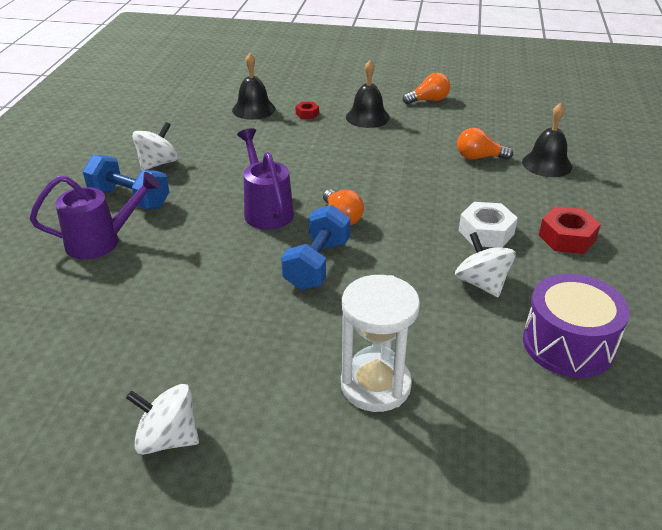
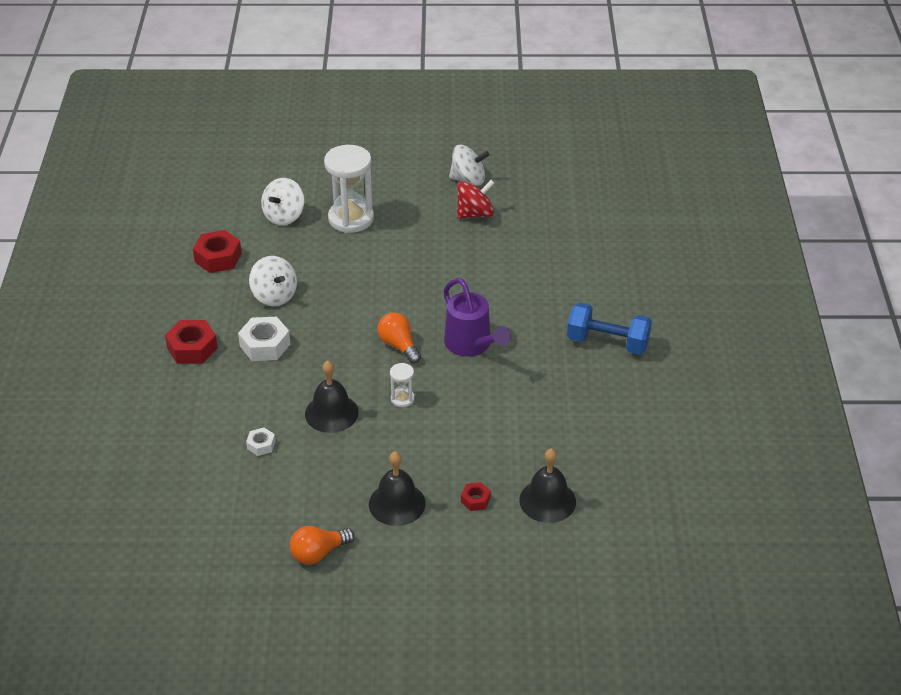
camera: 170 degrees right, 5 degrees up
(101, 242) = (600, 295): purple watering can -> none
(158, 163) = (609, 391): white spinning top -> white spinning top (284, 216)
(188, 369) = (475, 214): none -> red spinning top
(317, 264) = (409, 296): blue dumbbell -> none
(348, 176) = (402, 399): none -> white hourglass
(479, 157) = (261, 445): orange light bulb -> white nut
(547, 164) = (186, 444): black bell -> black bell (331, 413)
(568, 344) = (218, 258): purple drum -> red nut

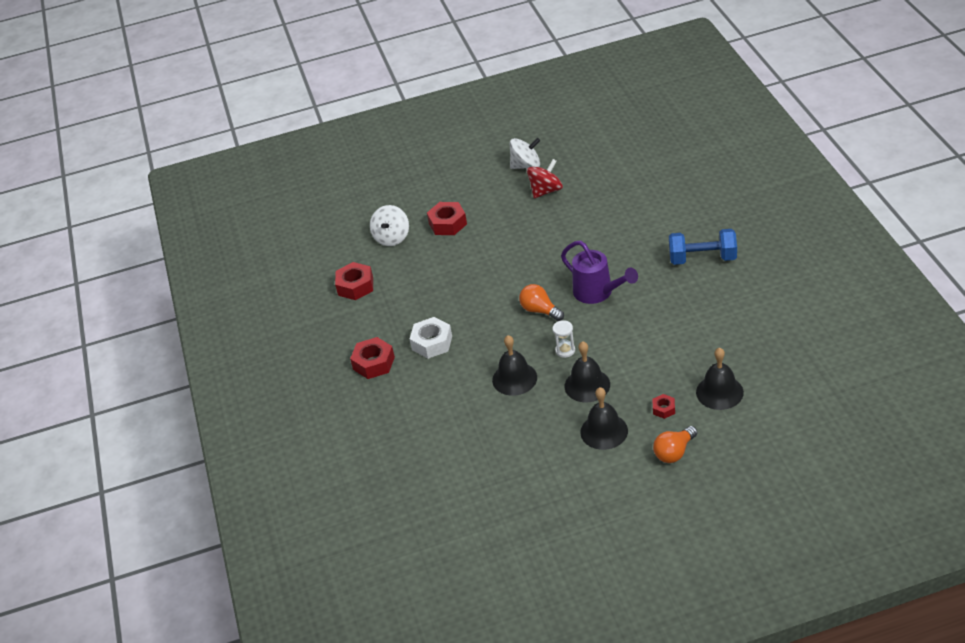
camera: 10 degrees left, 0 degrees up
(261, 445) = (471, 420): white nut -> none
(274, 296) = (418, 302): white spinning top -> none
(318, 553) = (562, 488): orange light bulb -> orange light bulb (674, 452)
(351, 219) = (448, 223): white hourglass -> red nut
(406, 445) = (587, 385): none -> black bell

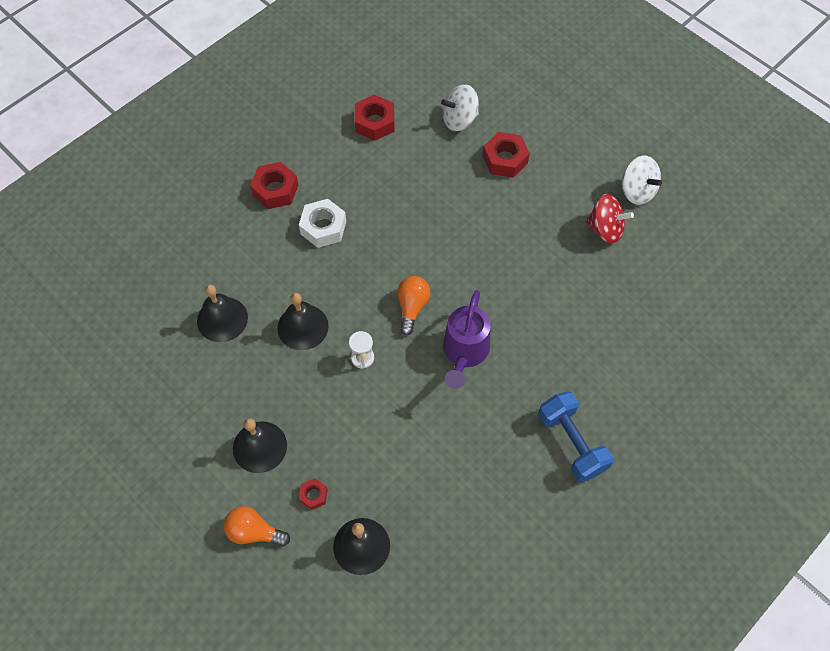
camera: 55 degrees right, 20 degrees up
(587, 385) = (320, 402): black bell -> black bell (222, 319)

